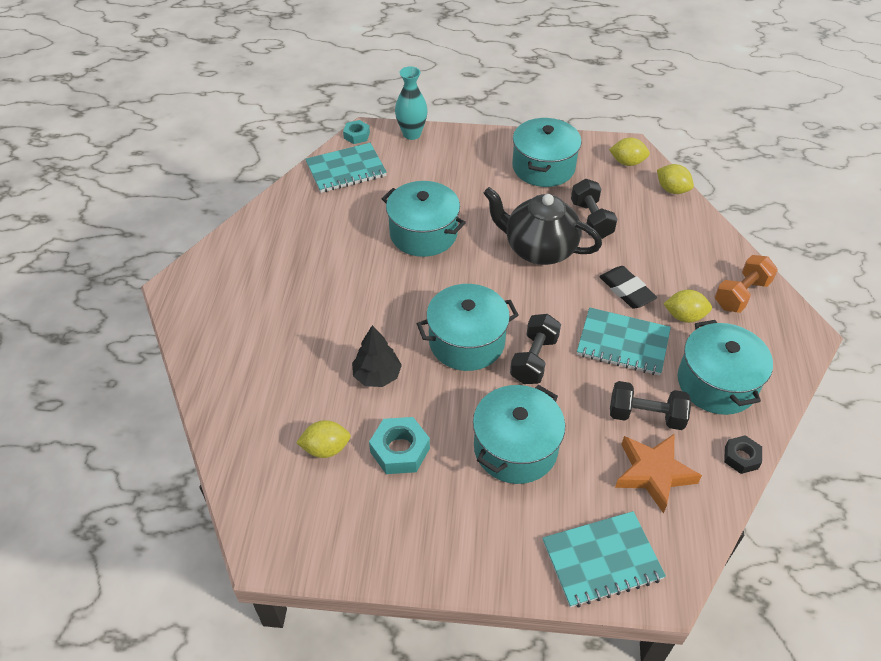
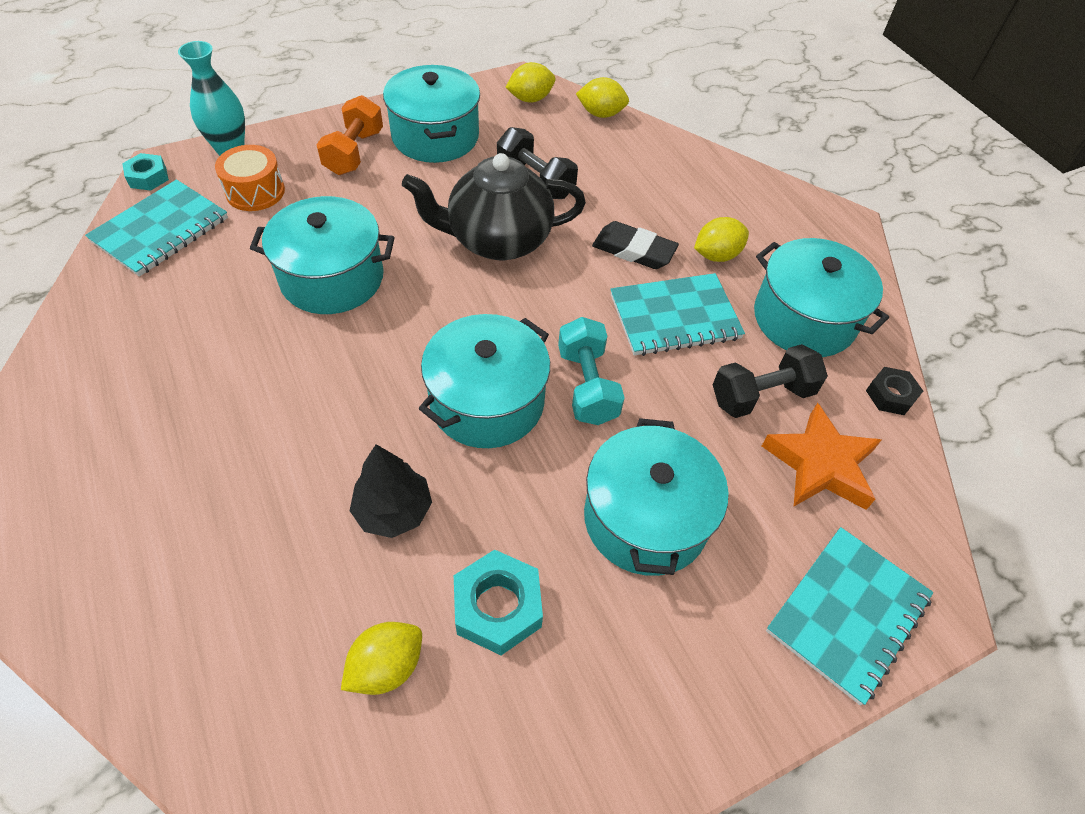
camera: 35 degrees left, 5 degrees up
(411, 165) = (255, 191): none -> orange drum
(534, 359) = (587, 385): black dumbbell -> turquoise dumbbell
(741, 294) = (754, 205): orange dumbbell -> orange dumbbell (354, 152)

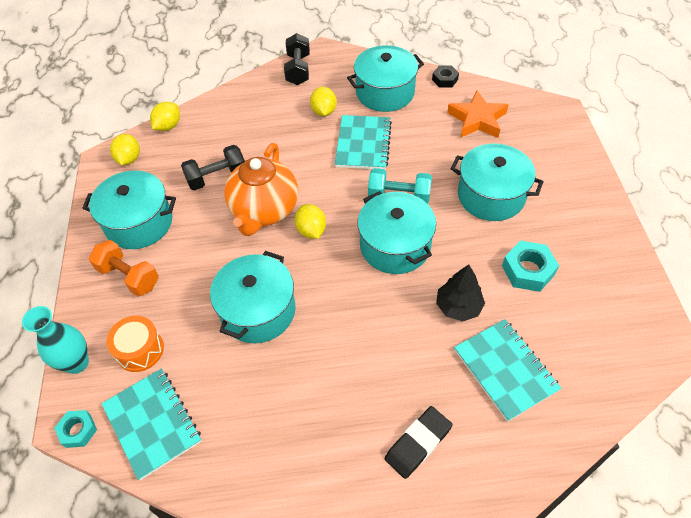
camera: 65 degrees left, 0 degrees up
(386, 666) = (552, 326): yellow lemon -> yellow lemon (311, 230)
(497, 240) = (264, 210): black teapot -> orange teapot
(634, 250) = (303, 146): black eraser -> black eraser (418, 443)
(761, 395) = (429, 126): black dumbbell -> black dumbbell (298, 69)
(847, 614) = (557, 139): turquoise notebook -> turquoise notebook (505, 370)

